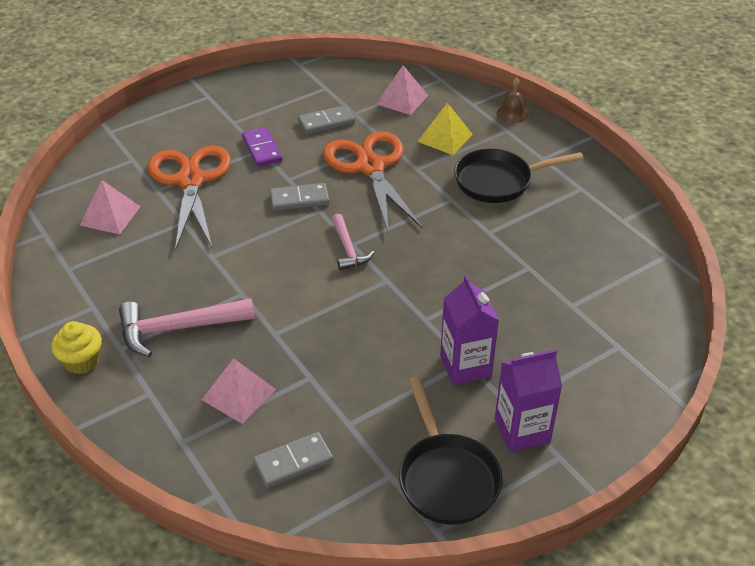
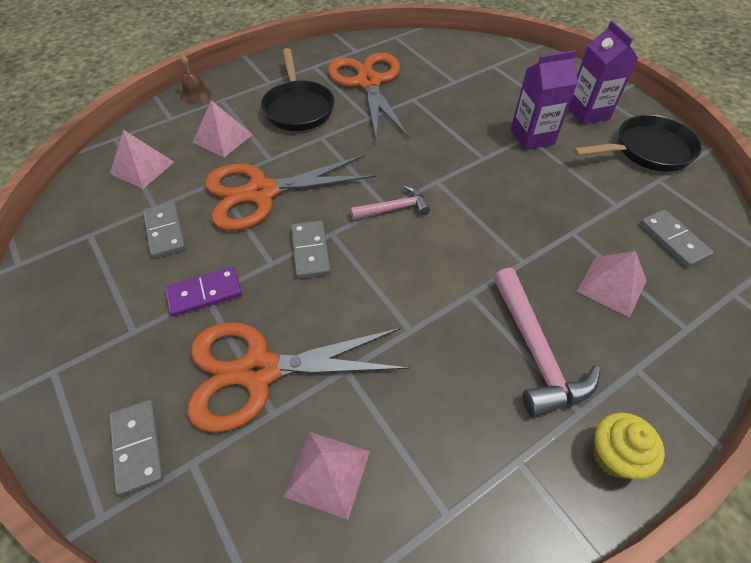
camera: 90 degrees left, 10 degrees up
(148, 138) = (138, 447): none -> grey domino
(445, 138) = (223, 138): yellow pyramid -> pink pyramid
(554, 231) = (368, 82): none -> orange scissors

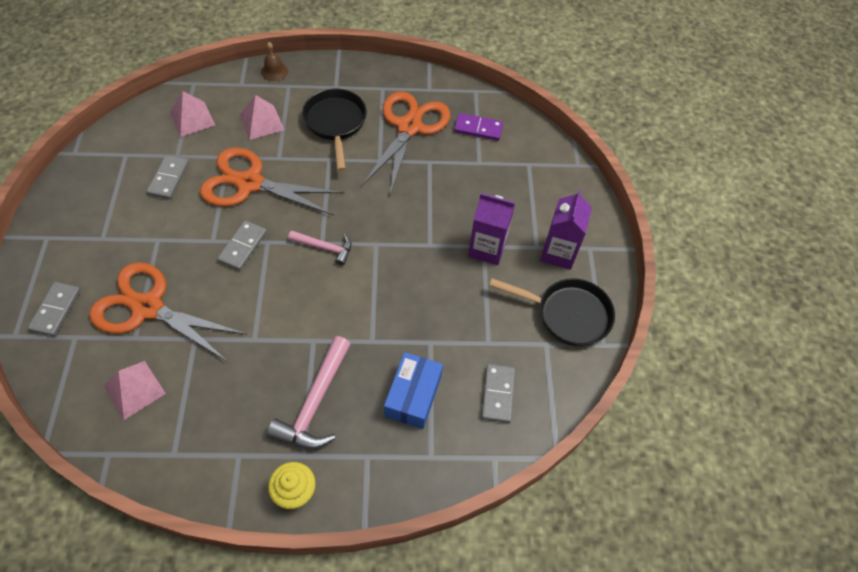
camera: 30 degrees right, 5 degrees up
(204, 293) = (158, 237): purple domino -> purple domino (478, 128)
(298, 108) = (335, 123): black pan -> black pan turned 150 degrees clockwise
(611, 285) = (413, 395): pink pyramid -> blue box

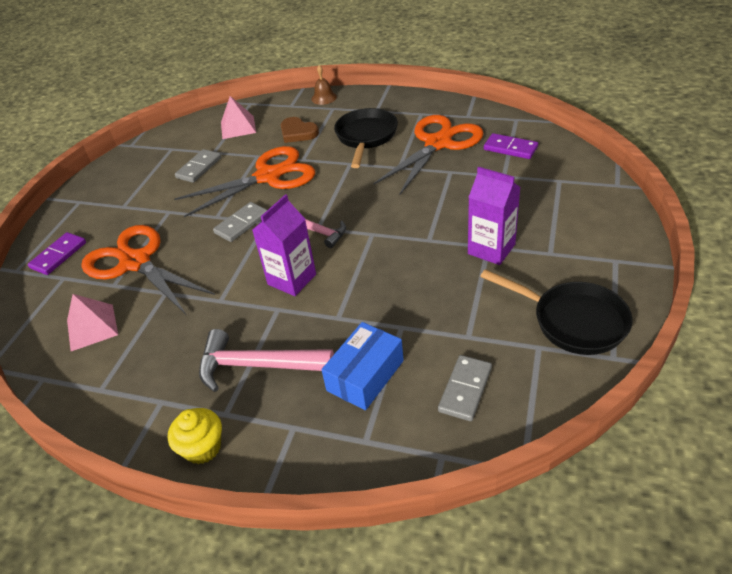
camera: 25 degrees right, 15 degrees down
(56, 310) = (59, 255): grey domino -> purple domino
(250, 183) = (268, 176): orange scissors -> orange scissors turned 120 degrees clockwise
(261, 122) = (298, 132): pink pyramid -> brown heart
(315, 403) = (257, 365): pink hammer -> pink hammer turned 60 degrees clockwise
(558, 253) = (575, 261): purple carton -> purple carton (292, 279)

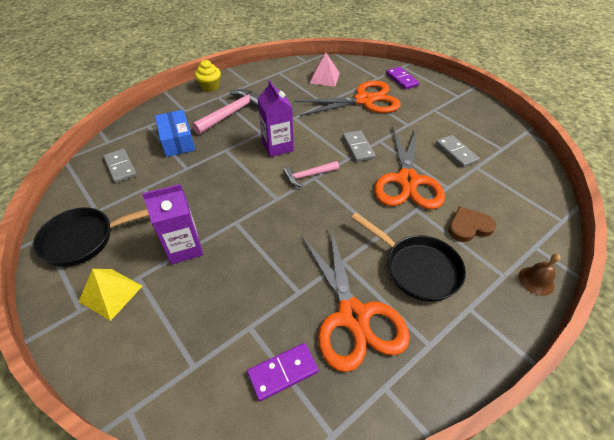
camera: 120 degrees right, 5 degrees up
(238, 127) = (512, 194): pink pyramid -> none
(581, 255) = (111, 293): none -> yellow pyramid

